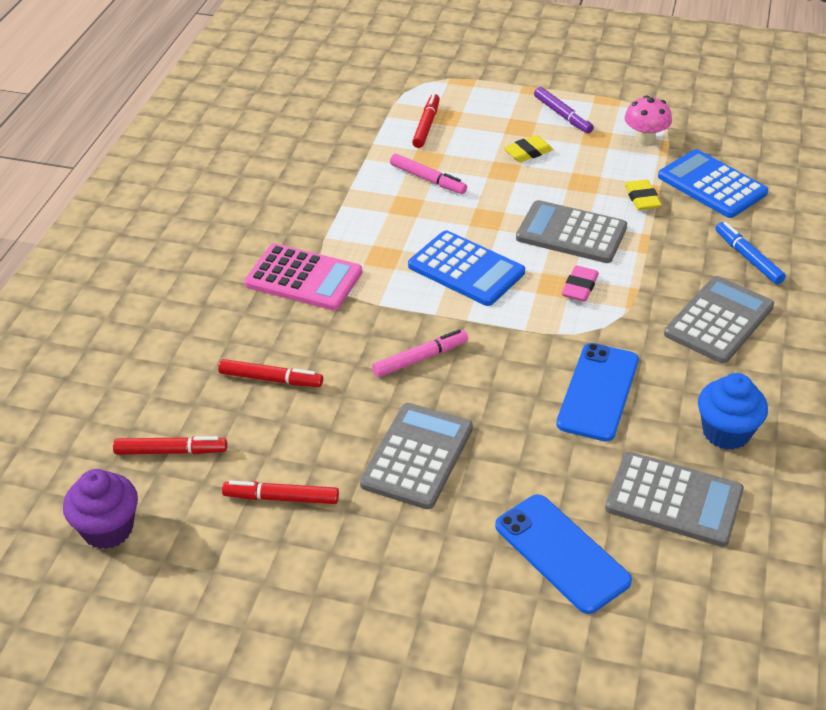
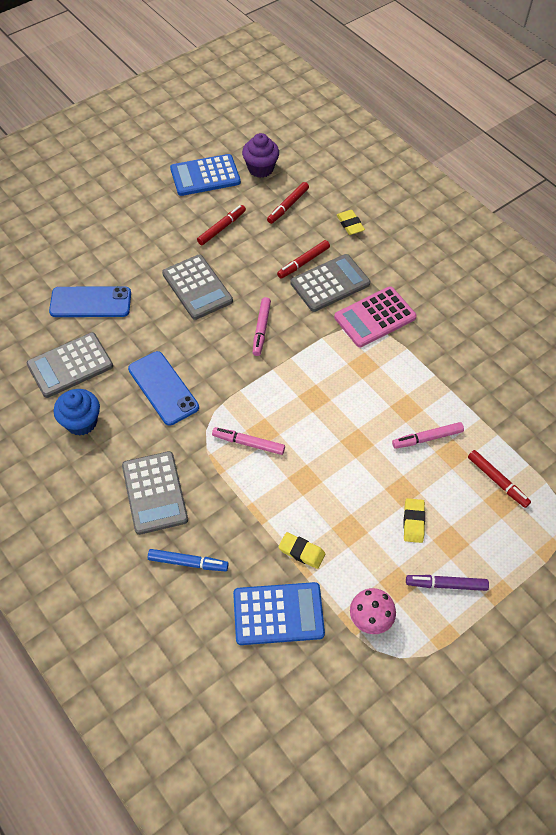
camera: 125 degrees right, 15 degrees up
(156, 371) = (350, 224): none -> yellow eraser
(466, 269) = (316, 397): blue calculator -> blue calculator (205, 176)
(571, 233) = (302, 478): grey calculator -> grey calculator (330, 283)
(579, 287) = (248, 443): pink eraser -> pink marker

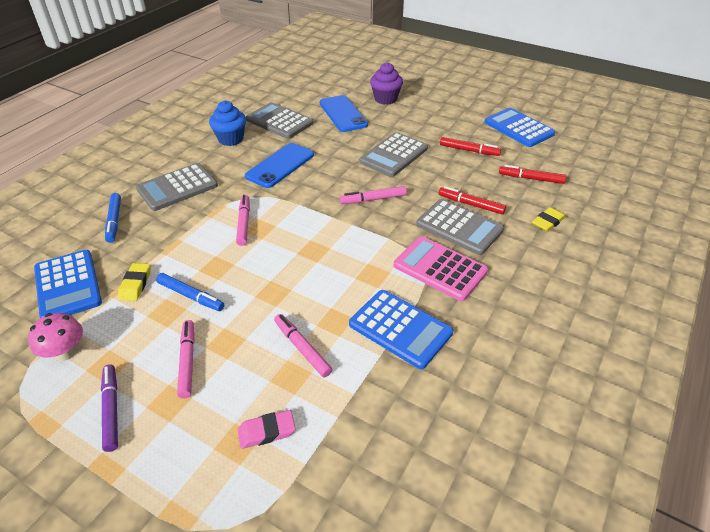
camera: 70 degrees right, 15 degrees down
(260, 169) = (559, 153): purple cupcake -> purple cupcake (385, 99)
(336, 507) = (190, 296): none -> blue marker
(413, 522) = (188, 361): yellow eraser -> pink marker
(430, 368) = (400, 329): none -> blue calculator
(497, 481) = (266, 431): red marker -> pink eraser

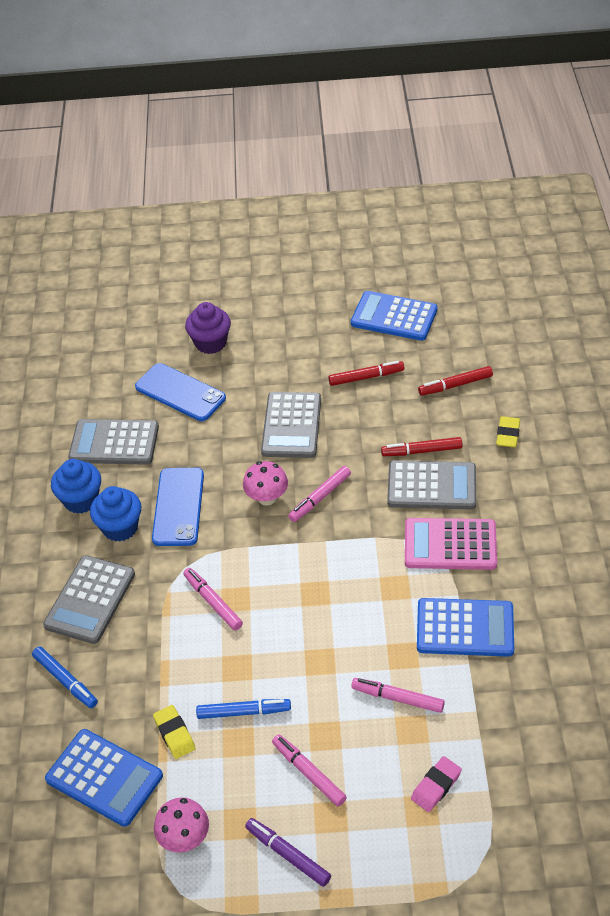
camera: 30 degrees left, 5 degrees up
(236, 161) = (120, 528): none -> blue cupcake
(338, 184) = (267, 498): none -> pink mushroom

